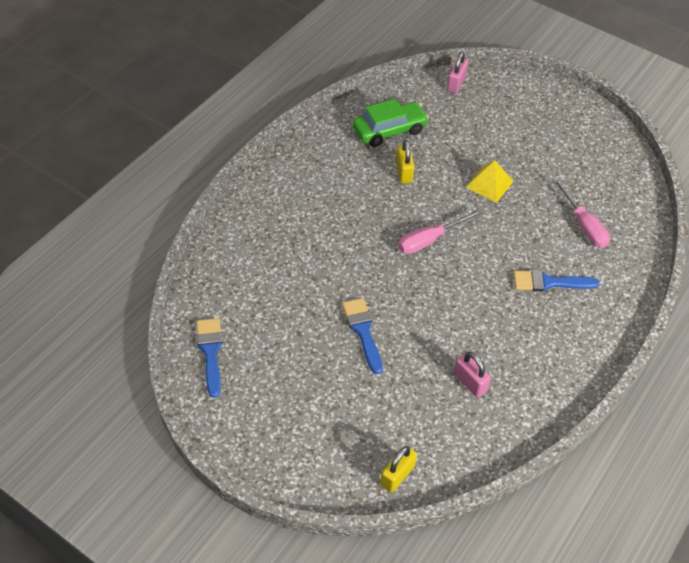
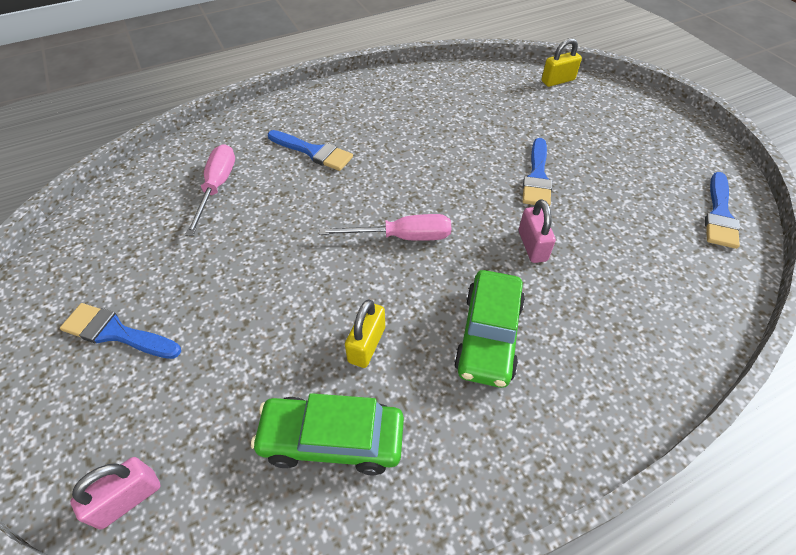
camera: 150 degrees left, 0 degrees up
(340, 201) = (488, 335): none -> green car
(470, 382) = (457, 110): pink padlock -> pink padlock (532, 246)
(489, 184) = (267, 276): yellow pyramid -> none
(536, 129) = (116, 333): none -> blue brush

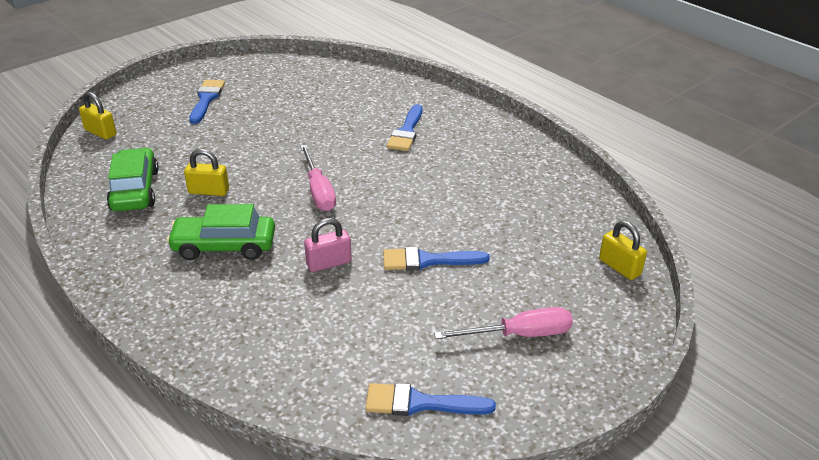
camera: 75 degrees right, 15 degrees down
(128, 499) = (100, 132): pink padlock -> yellow padlock
(217, 187) = (346, 100): pink screwdriver -> pink screwdriver (519, 335)

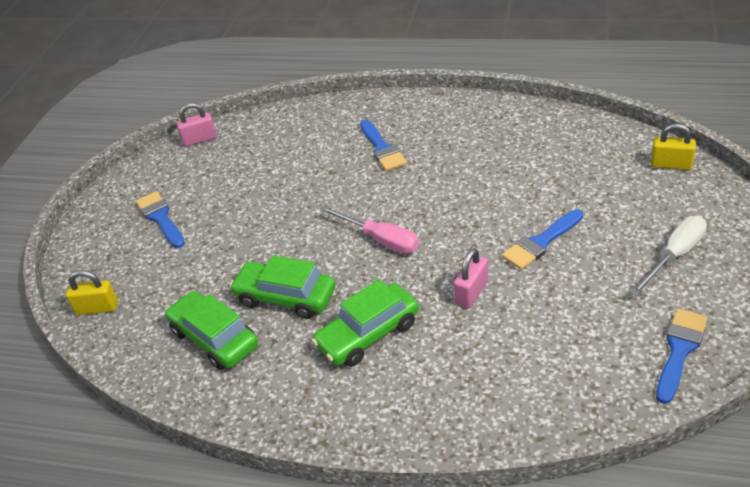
camera: 30 degrees left, 5 degrees up
(209, 191) = (286, 297): yellow padlock -> green car
(296, 63) = (200, 139): none -> pink padlock
(420, 403) = (679, 350): blue brush -> blue brush turned 150 degrees clockwise
(519, 335) = (674, 256): pink screwdriver -> white screwdriver

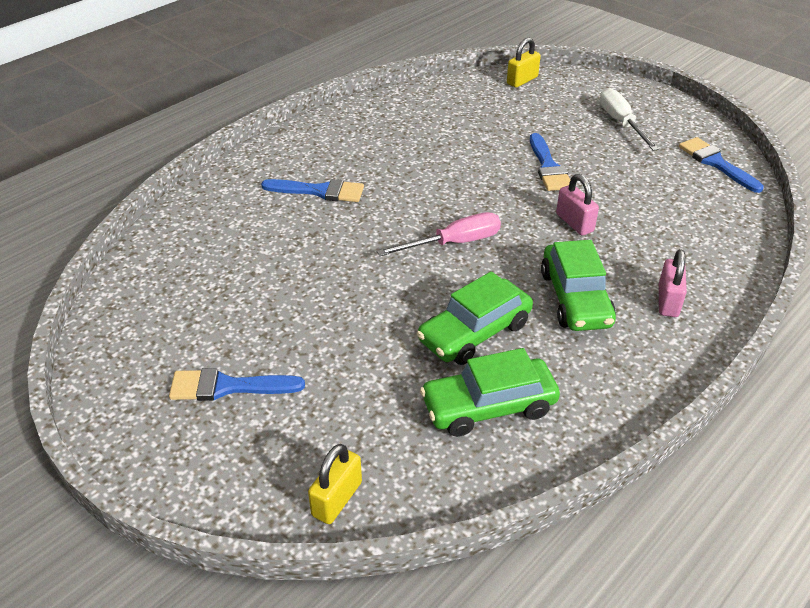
camera: 65 degrees left, 0 degrees up
(200, 139) = (116, 304): pink padlock -> pink padlock (668, 301)

